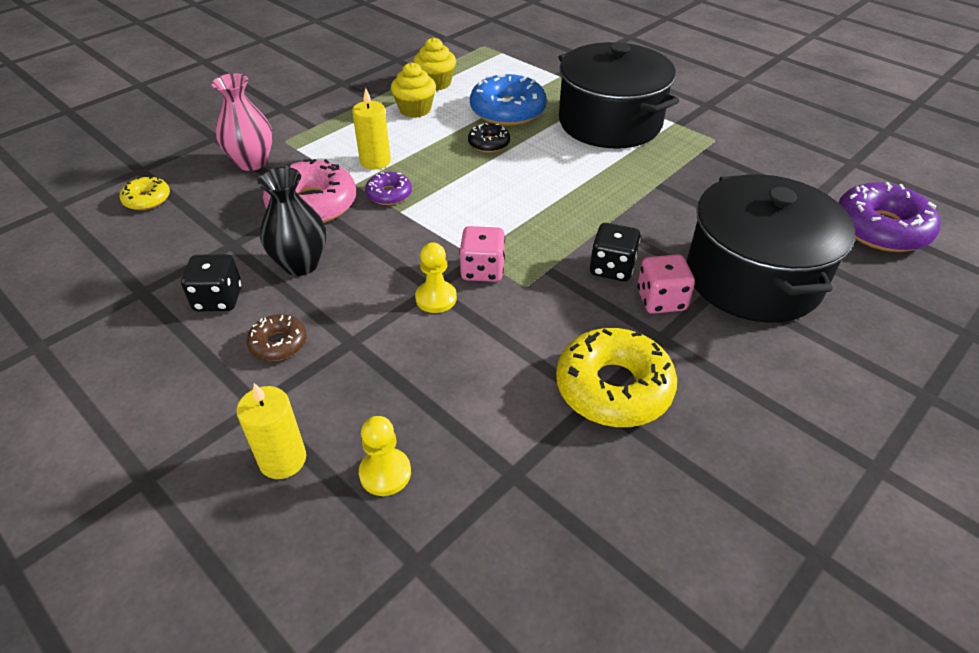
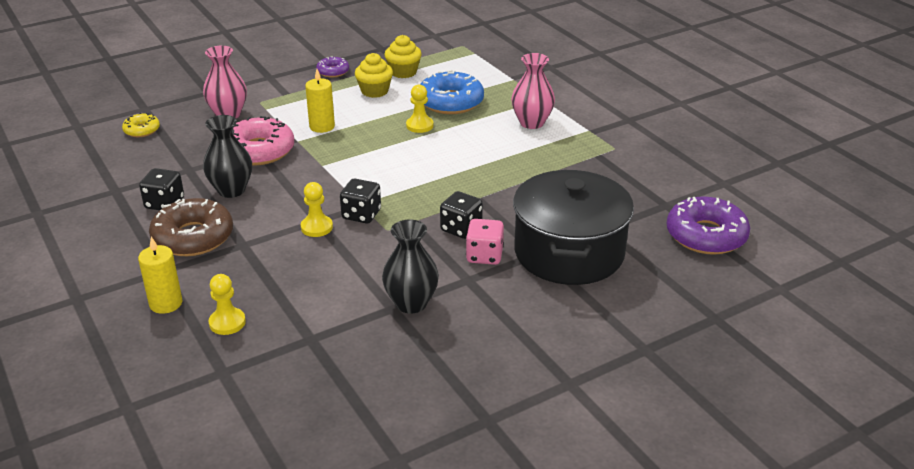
camera: 15 degrees right, 10 degrees down
(278, 343) = (193, 237): brown donut -> brown donut, size x1.92
(389, 194) = (320, 152): purple donut -> purple donut (333, 71)
(482, 270) = (361, 214): pink dice -> black dice
(489, 144) = (419, 125): black donut -> yellow pawn
(610, 122) = (532, 123): black pot -> pink vase
(613, 388) = (411, 303): yellow donut -> black vase

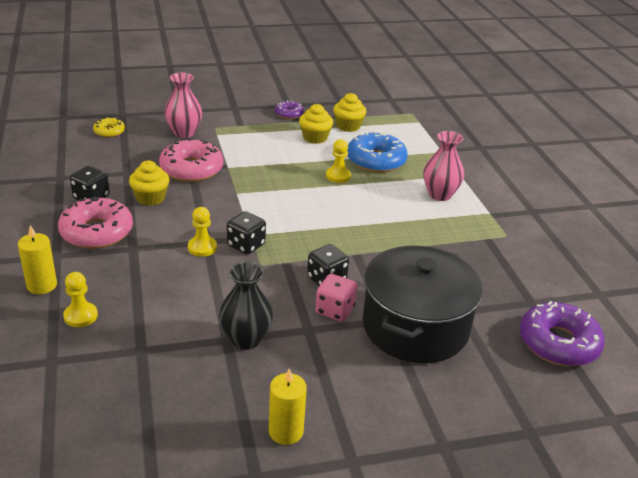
camera: 15 degrees right, 0 degrees up
(193, 237) = (97, 232): brown donut -> pink donut
(231, 190) = (150, 198): black vase -> yellow cupcake
(322, 126) = (254, 159): yellow candle -> yellow candle (286, 431)

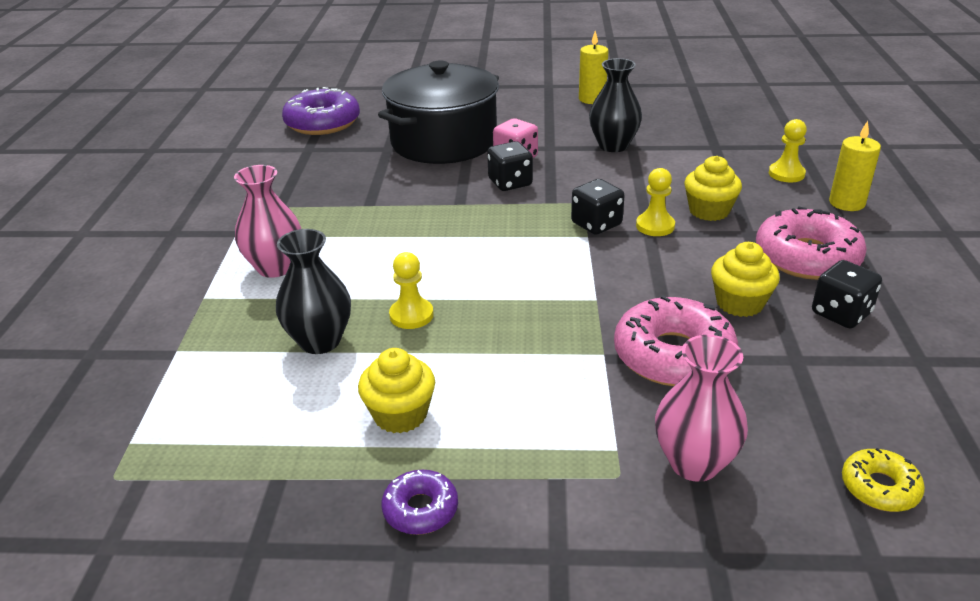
camera: 160 degrees left, 0 degrees up
(348, 126) = (303, 444): yellow cupcake -> yellow cupcake (709, 211)
(376, 161) = (320, 341): blue donut -> black vase

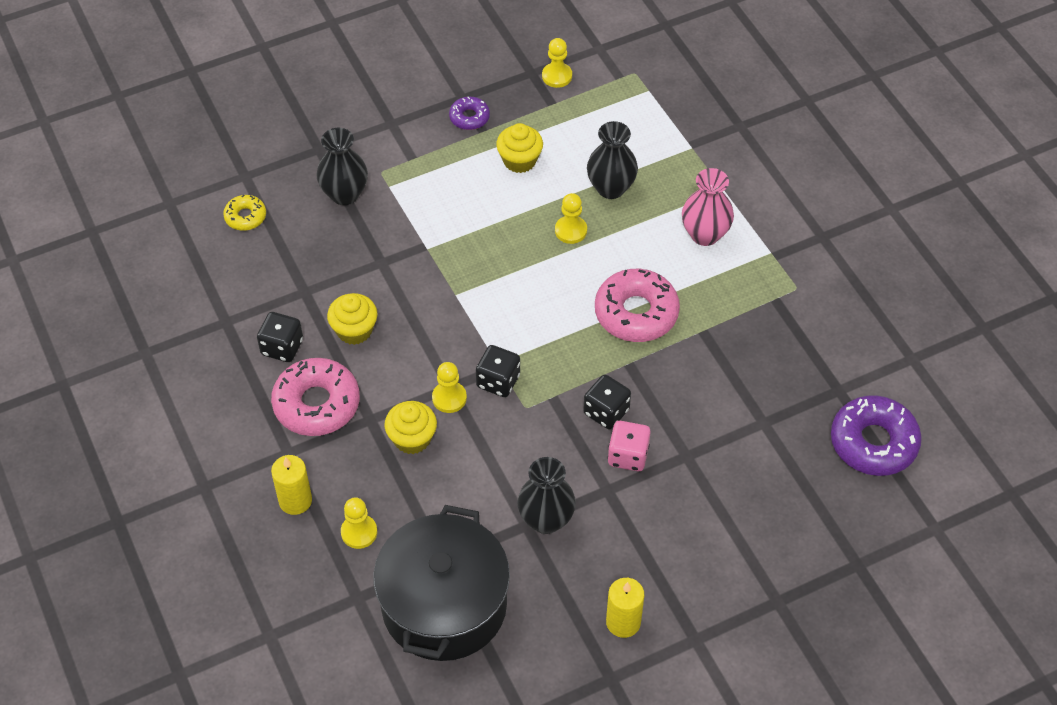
camera: 150 degrees right, 20 degrees up
(224, 523) = (557, 76): none -> yellow pawn
(444, 141) = (719, 458): black pot -> black pot (444, 605)
(673, 355) = (383, 264): pink donut -> pink donut (636, 313)
(694, 463) = (344, 194): pink vase -> black vase

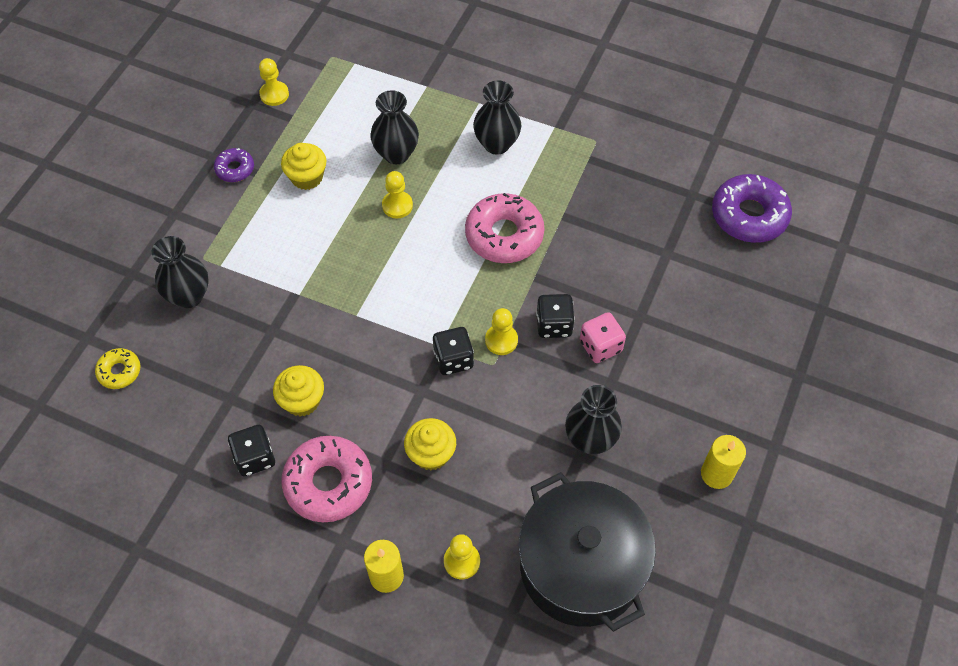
camera: 40 degrees left, 5 degrees up
(449, 398) = (429, 400): yellow pawn -> yellow pawn (501, 340)
(705, 234) = (496, 144): pink vase -> black vase

